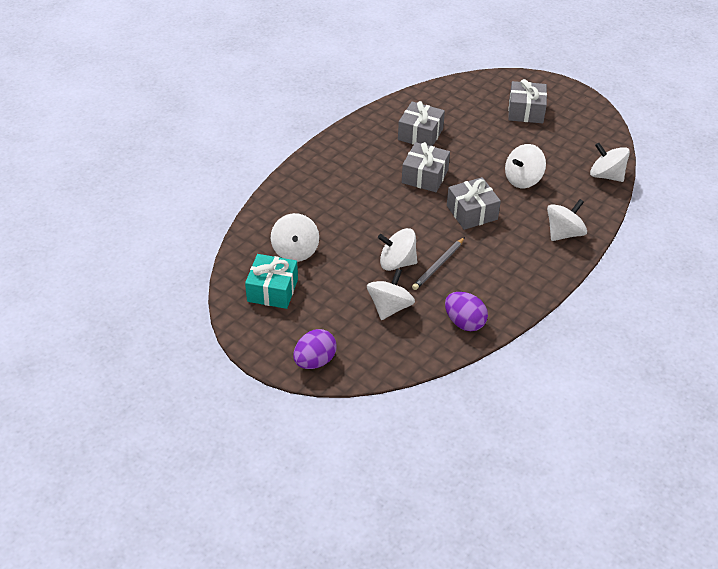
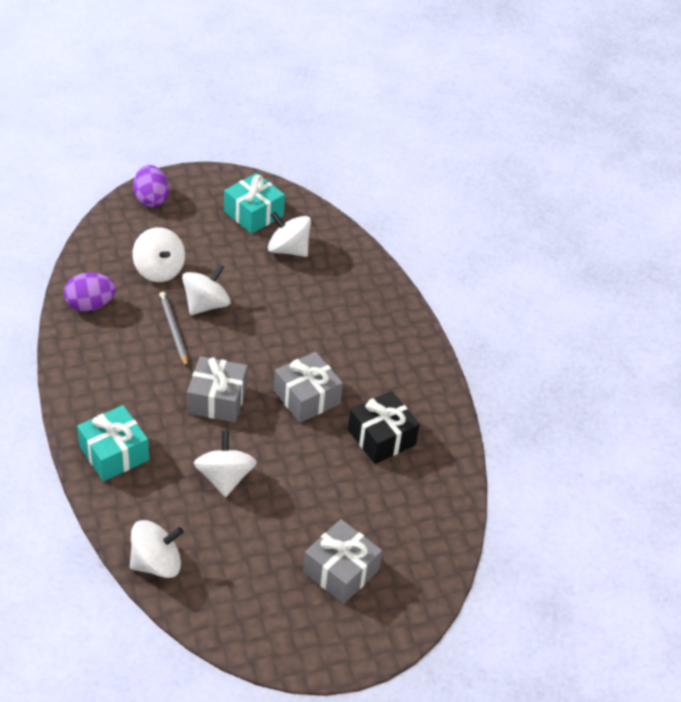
camera: 120 degrees right, 0 degrees up
(420, 134) = (381, 437): grey gift -> black gift
(564, 233) = (114, 453): white spinning top -> turquoise gift

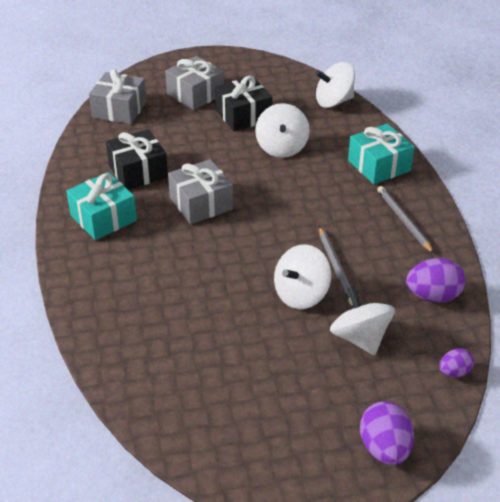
camera: 170 degrees left, 5 degrees down
(89, 246) = (454, 372): none -> purple egg
(101, 381) = (403, 221): none -> grey pencil
(217, 400) = (288, 203): grey gift -> grey gift (119, 109)
(253, 214) = (237, 422): turquoise gift -> turquoise gift (103, 218)
(274, 532) = (243, 115): none -> black gift
(288, 249) = (196, 364): white spinning top -> none

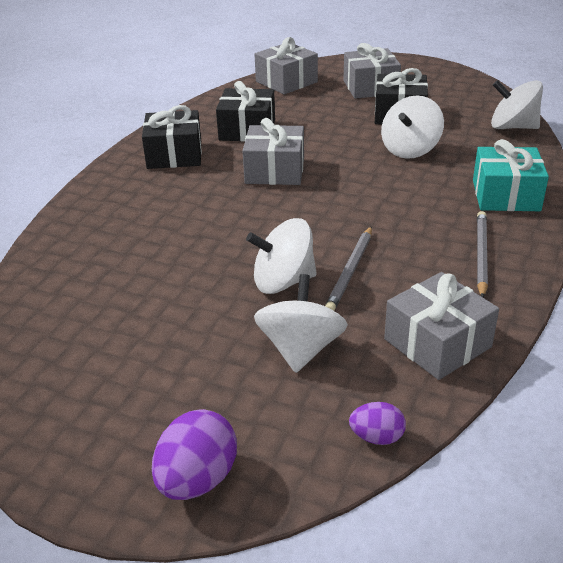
camera: 35 degrees right, 5 degrees down
(103, 218) = (174, 155): turquoise gift -> black gift
(433, 296) = (437, 343): purple egg -> grey gift

